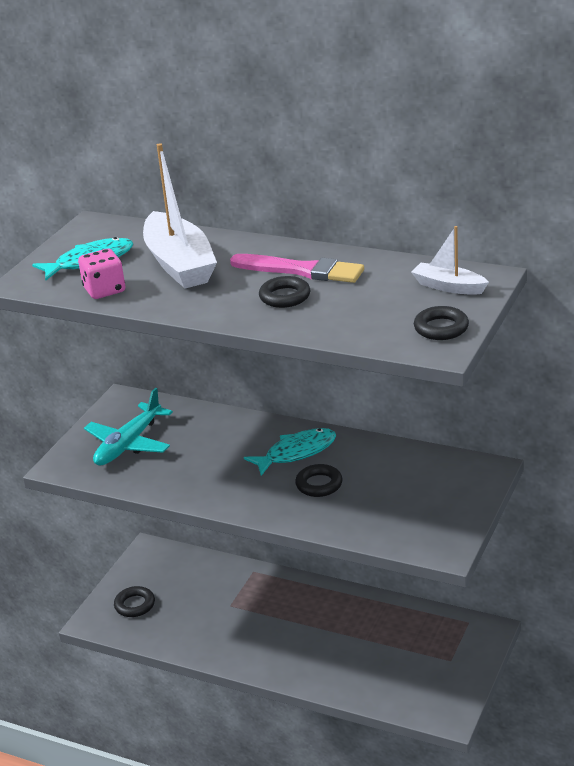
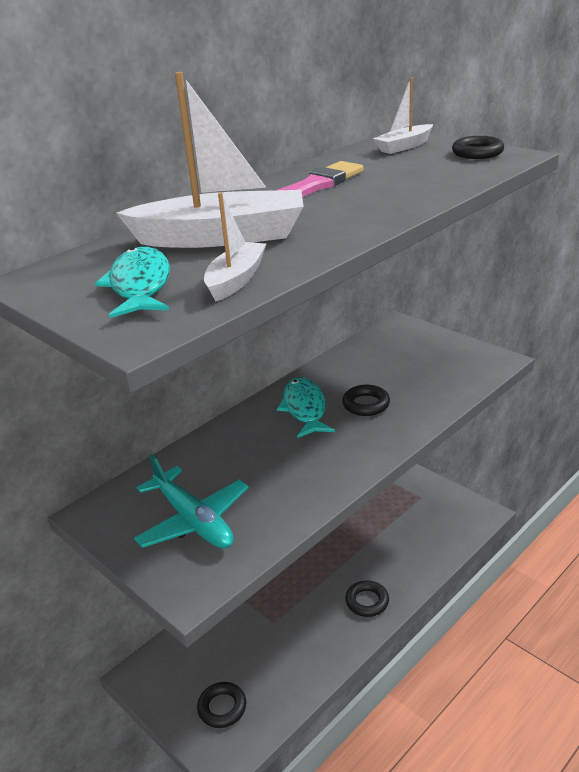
camera: 70 degrees left, 0 degrees up
(104, 290) = (236, 280): pink dice -> white boat
(285, 297) = (359, 197): black ring -> black ring (367, 601)

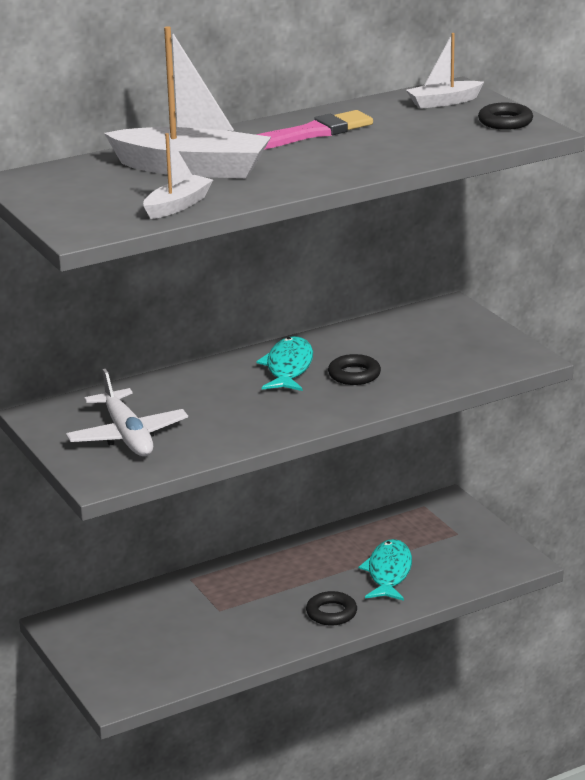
camera: 15 degrees right, 5 degrees down
(140, 285) = (101, 198): turquoise fish -> turquoise fish (389, 573)
(193, 520) = (127, 435): turquoise plane -> white plane
(222, 708) = (133, 663): black ring -> none

